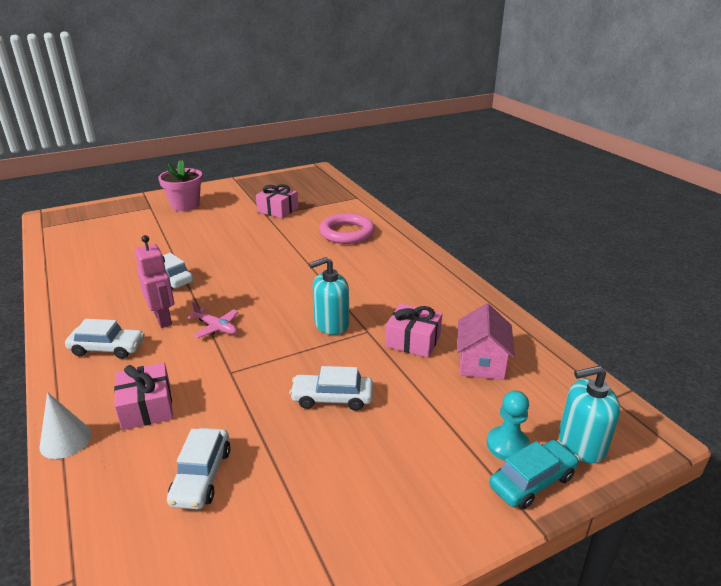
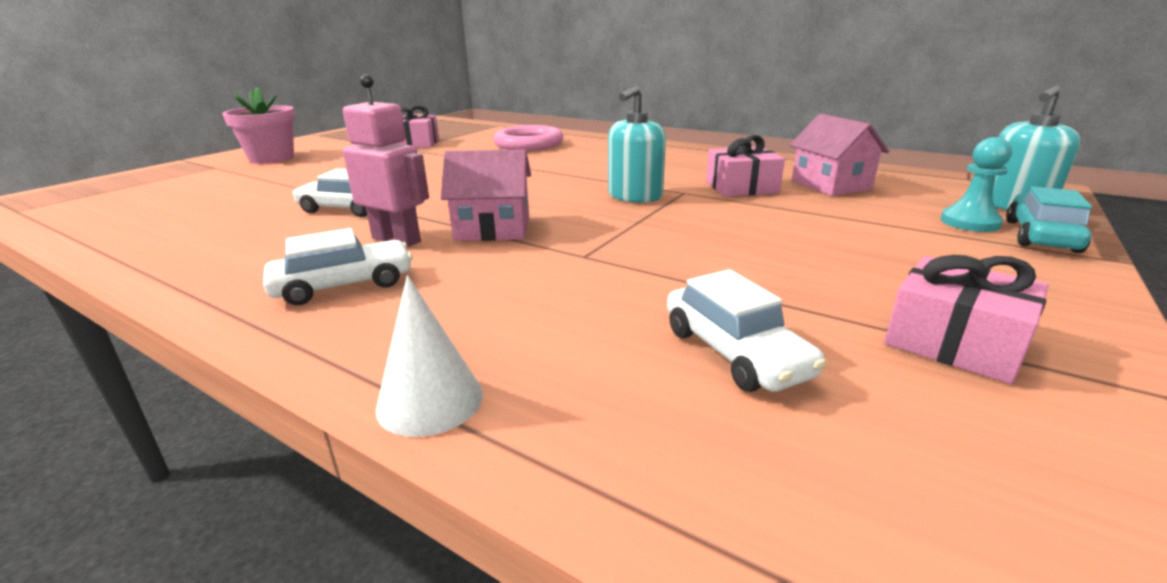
camera: 30 degrees left, 5 degrees down
(147, 407) = (518, 318): pink gift -> pink gift (954, 342)
(216, 327) = (493, 229): pink plane -> pink house
(332, 398) = (749, 241): white car -> none

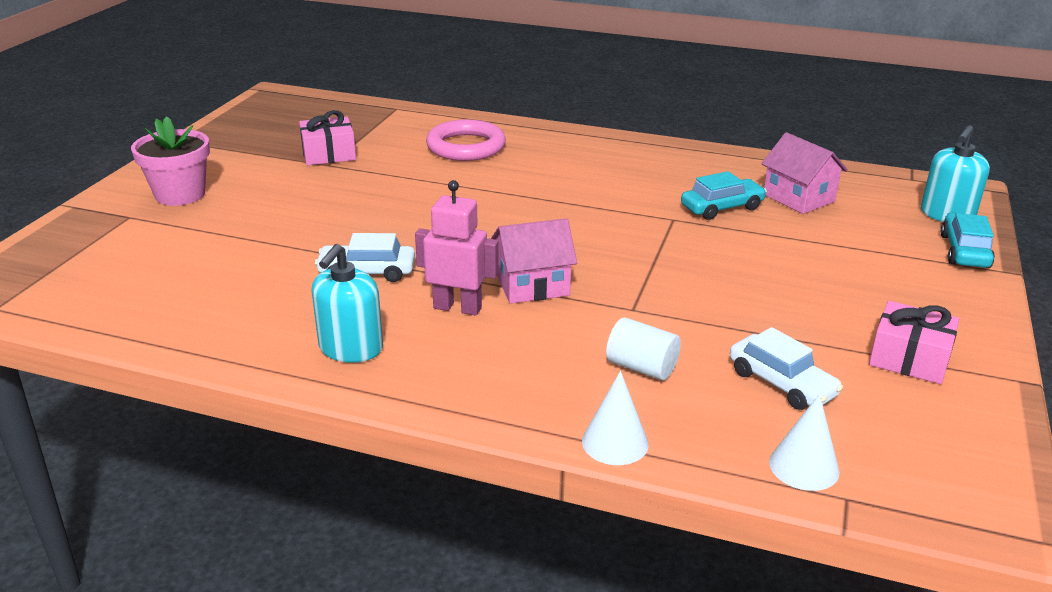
camera: 15 degrees left, 5 degrees up
(344, 285) = (463, 362): white car -> none
(548, 312) = (641, 367): none -> white cylinder
(634, 196) = (631, 229): turquoise soap dispenser -> turquoise soap dispenser (350, 348)
(718, 491) = (804, 466): none -> white cone
(741, 187) = (722, 208): pink gift -> turquoise car
(969, 222) = (914, 240): turquoise pawn -> none

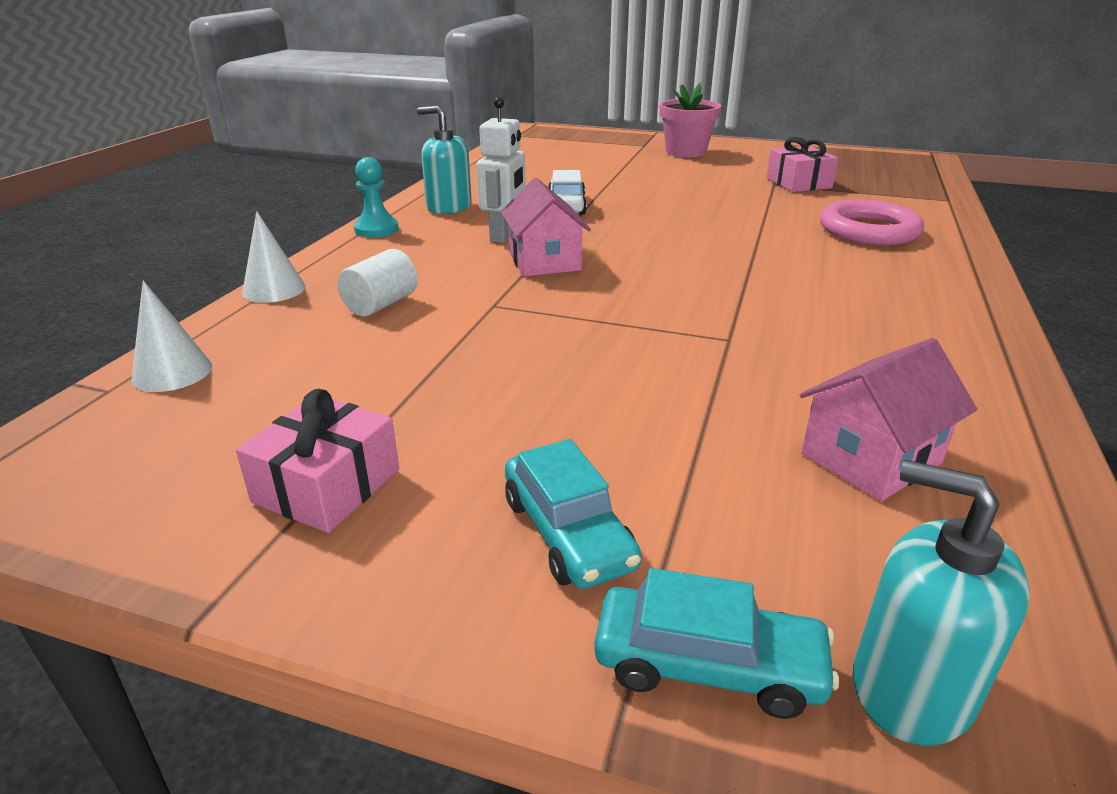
camera: 90 degrees right, 0 degrees up
(427, 395) = (376, 229): none -> turquoise pawn
(457, 308) = (504, 235): pink robot -> white robot
(722, 208) = (785, 378): turquoise car -> turquoise car (567, 533)
(781, 383) = (317, 376): white car -> none

